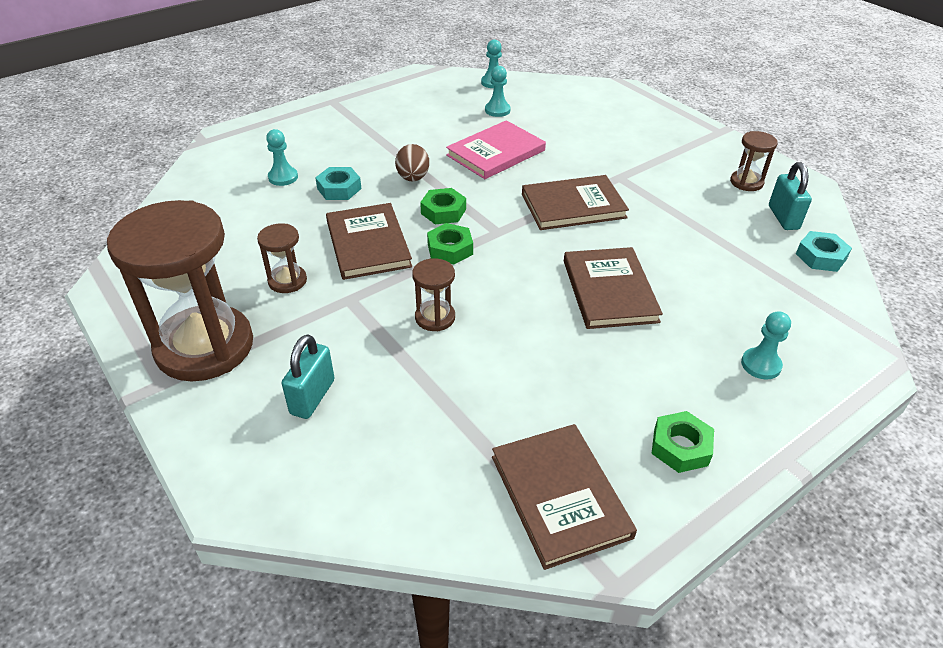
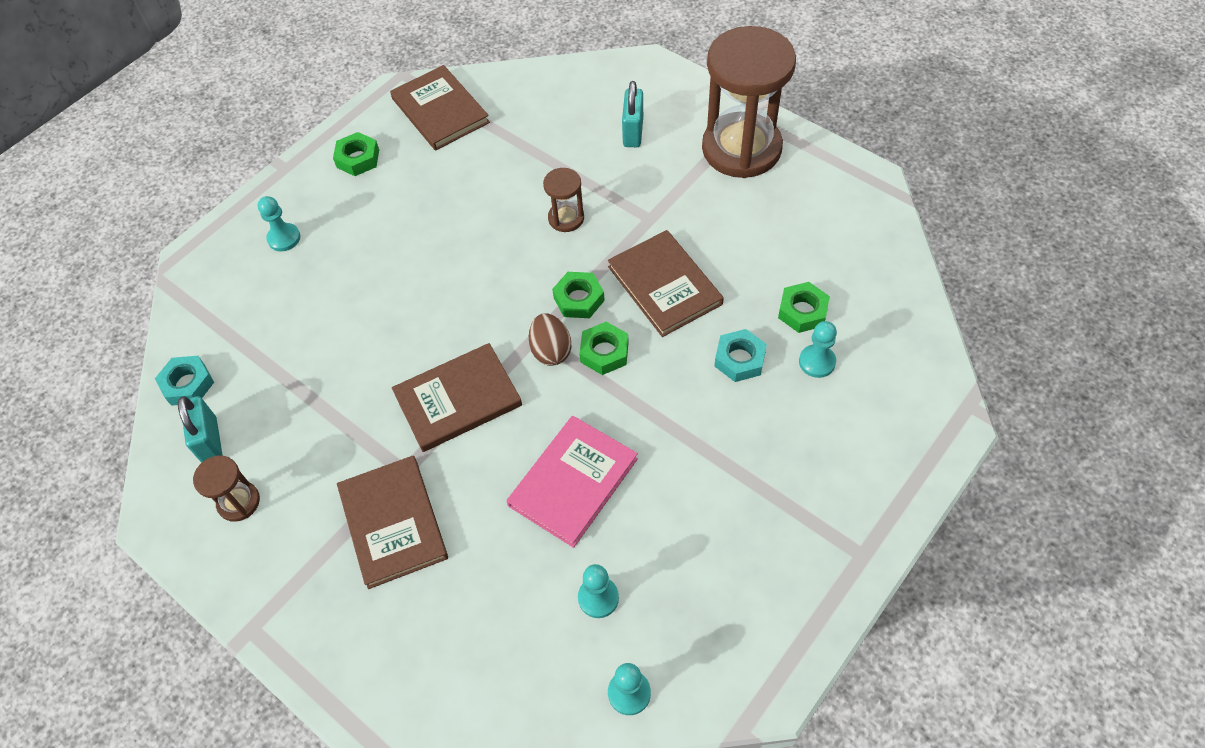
camera: 170 degrees right, 15 degrees up
(267, 206) = (802, 311): none -> green nut
(287, 281) = (716, 223): brown hourglass -> none
(413, 178) = (661, 401): brown egg -> brown egg (551, 351)
(609, 291) = (412, 285): brown book -> brown book (393, 522)

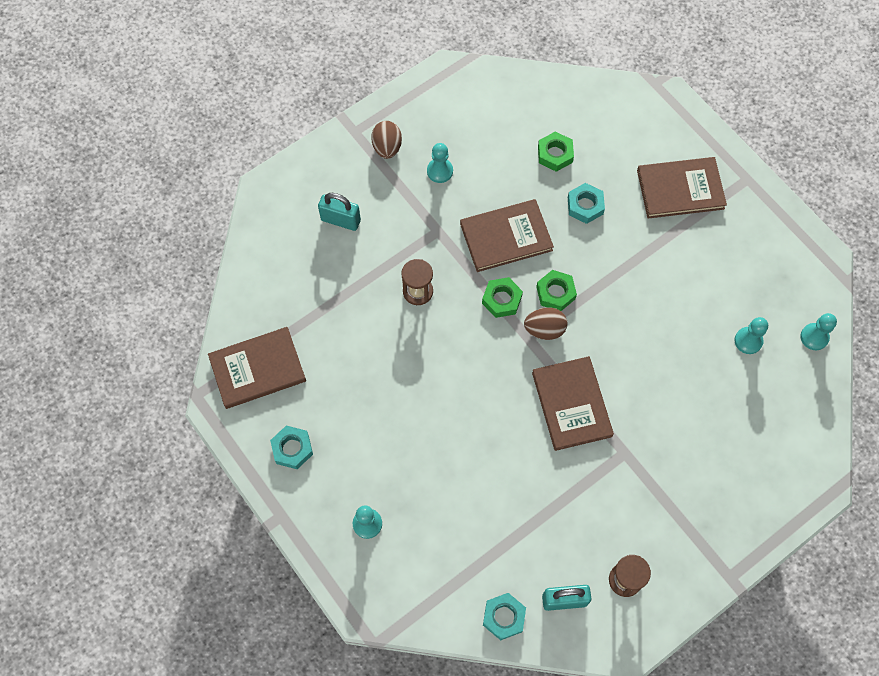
camera: 80 degrees left, 10 degrees up
(358, 158) = (292, 449): green nut -> turquoise nut
(393, 522) = (666, 466): brown book -> brown book (680, 189)
(573, 482) = (659, 338): pink book -> none
(741, 149) = (387, 147): brown hourglass -> brown egg
(817, 362) = (599, 159): turquoise pawn -> turquoise pawn (440, 171)

